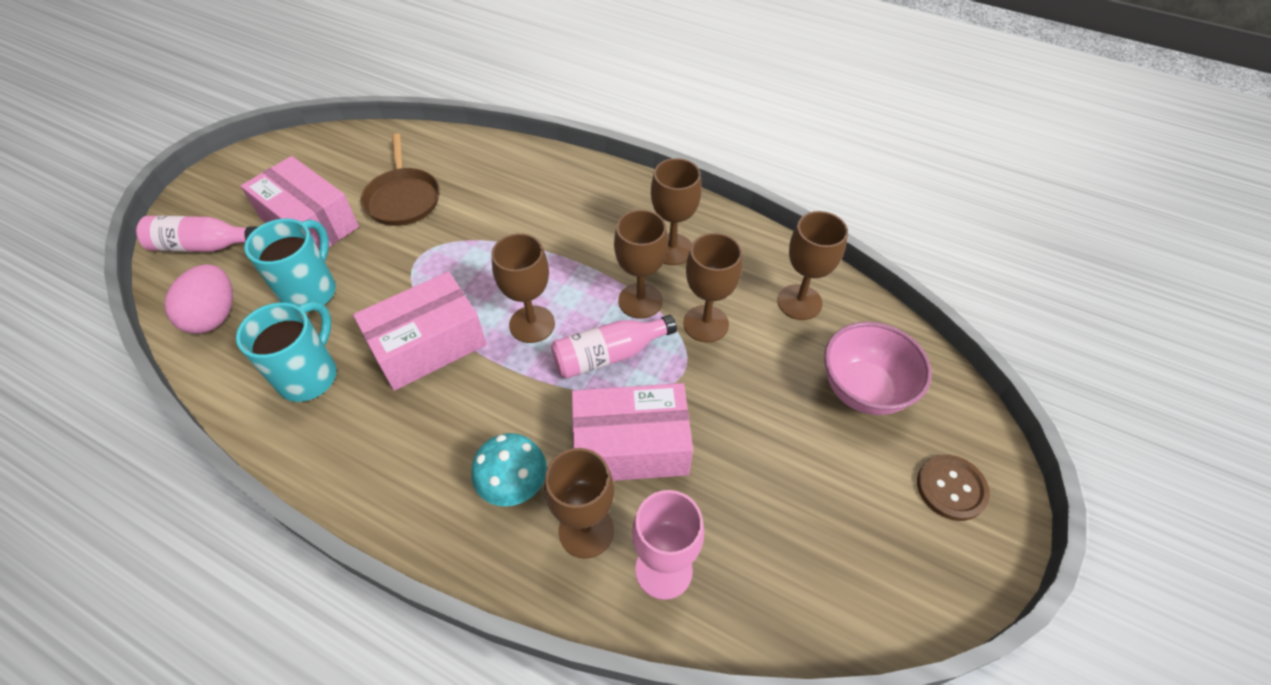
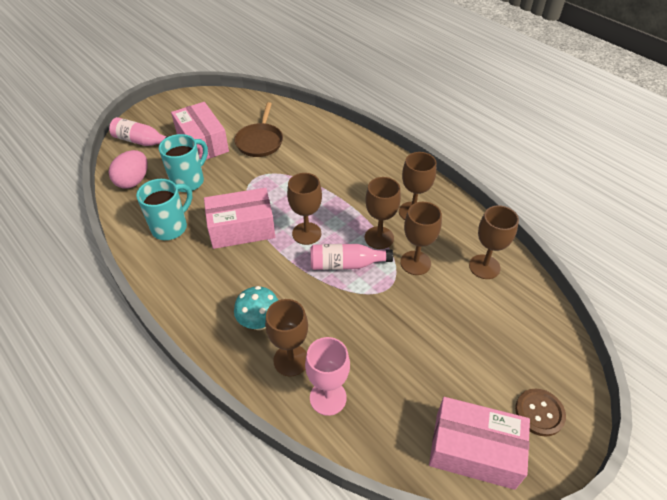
camera: 20 degrees right, 5 degrees down
(631, 446) = (337, 321): pink box -> pink box (474, 450)
(863, 390) = (504, 333): pink bowl -> none

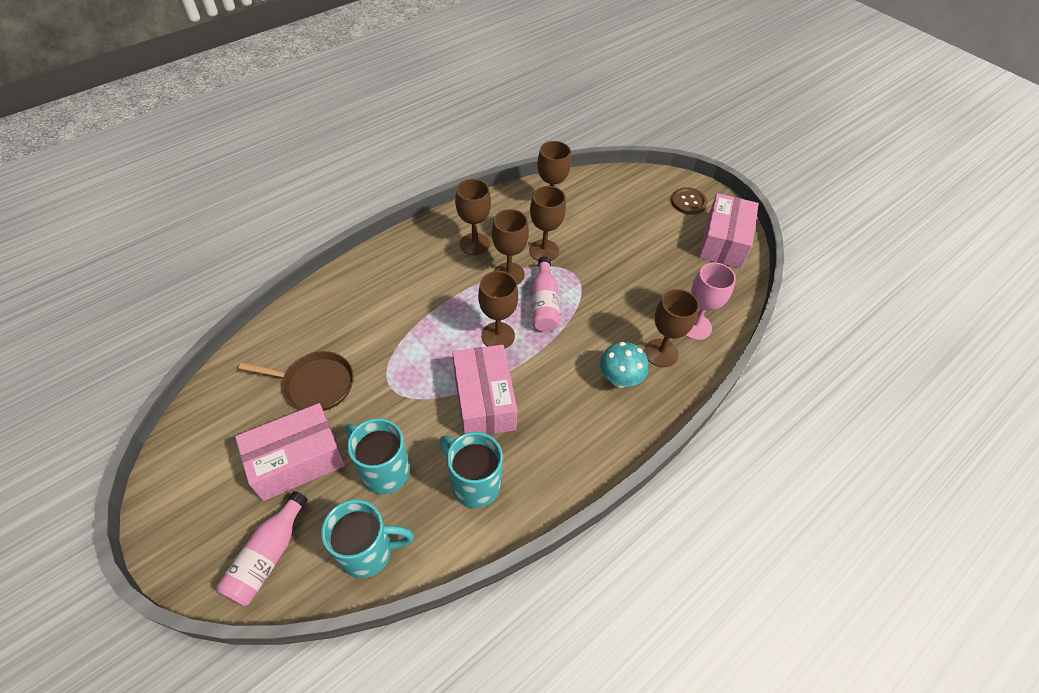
camera: 90 degrees left, 5 degrees up
(133, 181) = (369, 552): pink egg -> turquoise mug

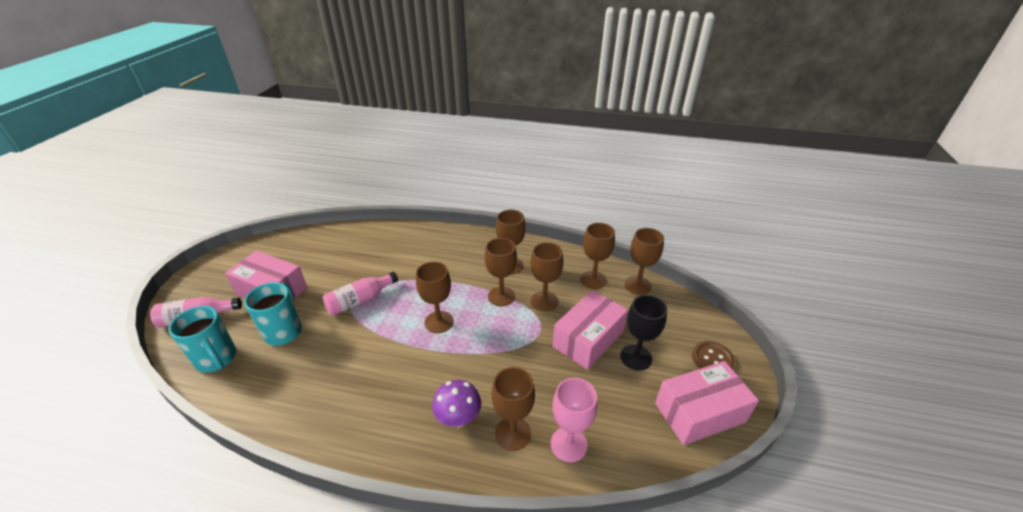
camera: 55 degrees right, 15 degrees down
(315, 384) = (332, 267): brown pan -> none
(474, 484) = (297, 382): turquoise mug -> none
(484, 400) = (374, 347): pink box -> pink box (588, 339)
(544, 304) = (492, 330): pink bottle -> pink bottle (360, 300)
(583, 185) = (637, 285): none -> brown goblet
(619, 379) = (458, 418): turquoise mushroom -> purple mushroom
(652, 239) = (636, 357): none -> black goblet

